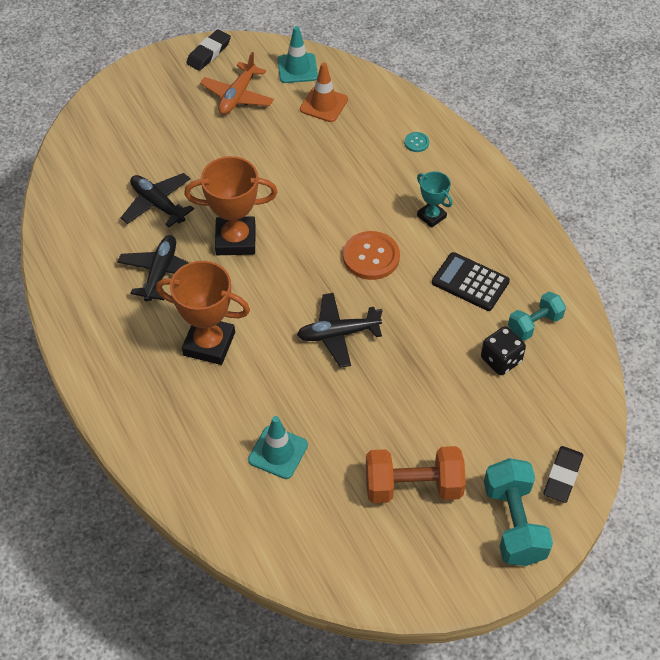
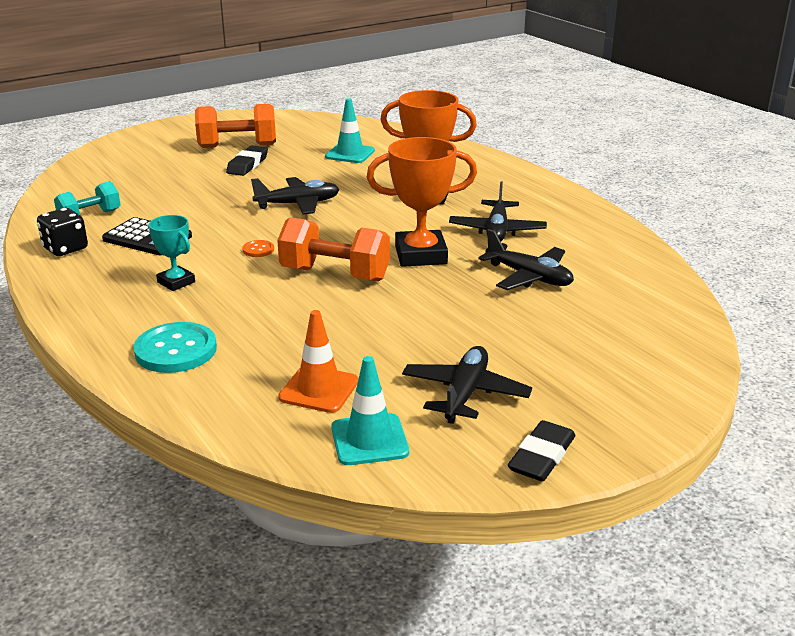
camera: 175 degrees right, 25 degrees down
(237, 96) = (465, 393): orange plane -> black plane
(308, 218) = (335, 274): none -> orange dumbbell
(371, 257) = (258, 250): orange button -> orange button, size x0.47
(416, 143) = (176, 350): turquoise button -> turquoise button, size x2.12
(501, 360) = (136, 197): black dice -> black dice (65, 249)
(514, 523) = (161, 137): turquoise dumbbell -> none
(562, 476) = (111, 153): black eraser -> black eraser (247, 165)

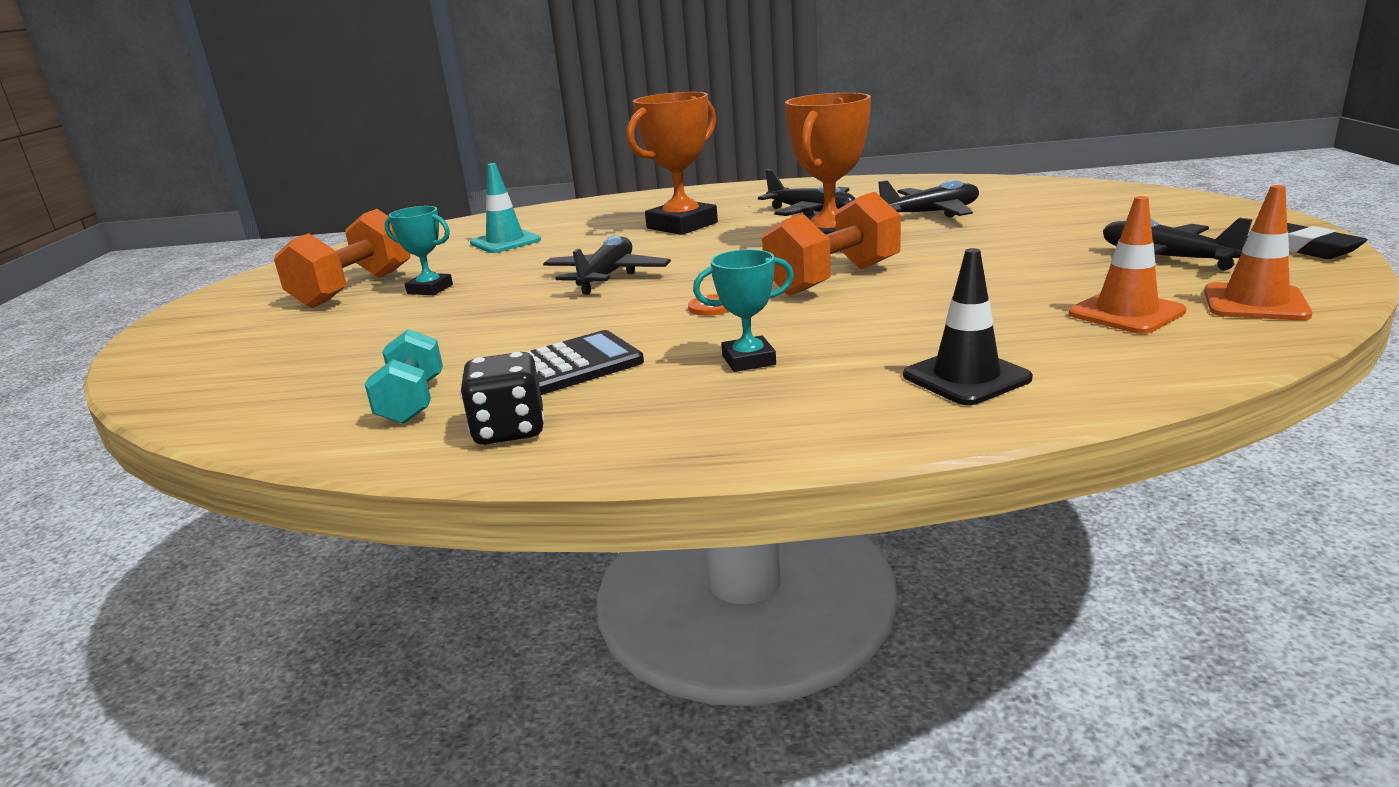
camera: 55 degrees left, 5 degrees down
(176, 350) = (966, 377): turquoise button -> black traffic cone
(247, 165) = (430, 289): black eraser -> turquoise trophy
(369, 440) = (1255, 303): turquoise traffic cone -> orange traffic cone

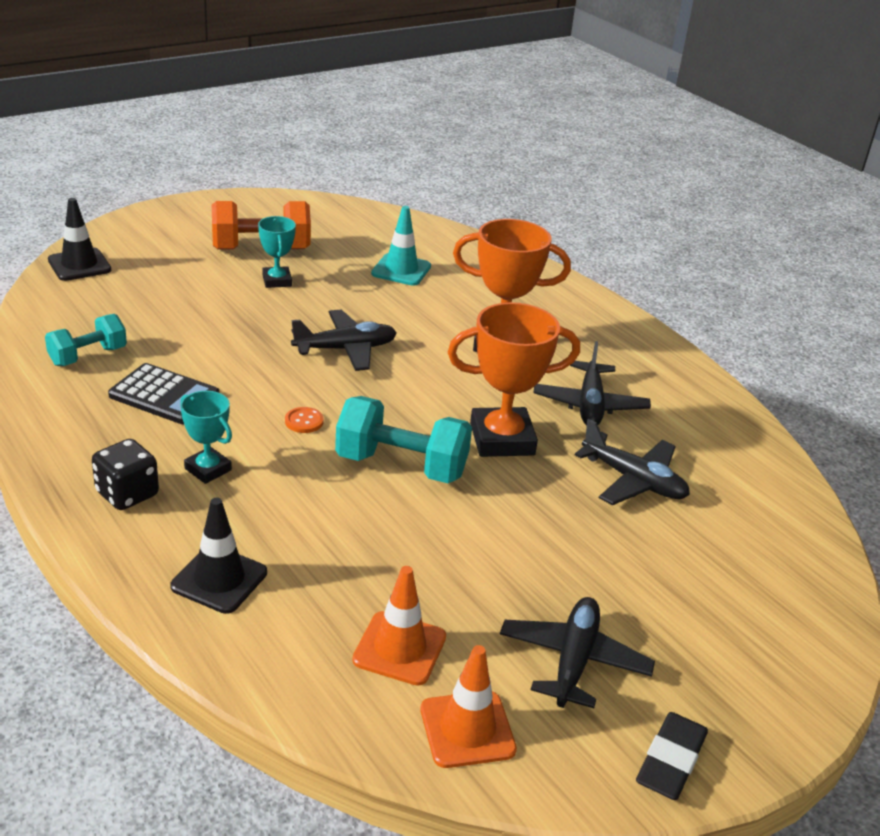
camera: 50 degrees right, 10 degrees up
(185, 385) = (79, 265): none -> black traffic cone
(509, 430) = (63, 408): black dice -> black dice (127, 494)
(833, 279) = (401, 466): orange dumbbell -> turquoise dumbbell

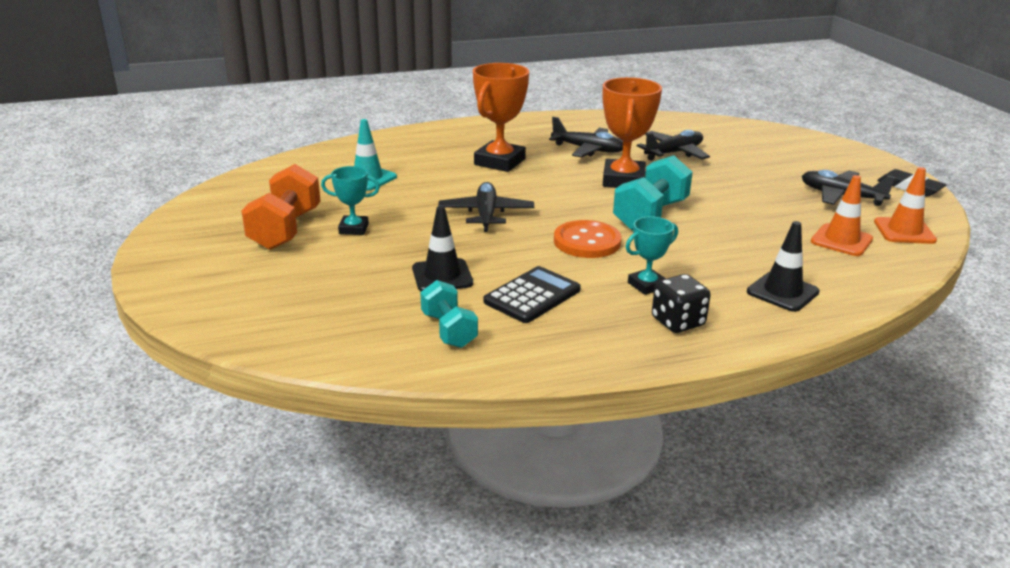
camera: 70 degrees left, 5 degrees down
(79, 265) = (248, 327): black traffic cone -> black traffic cone (442, 276)
(304, 421) = (587, 242): orange button -> orange button, size x2.12

